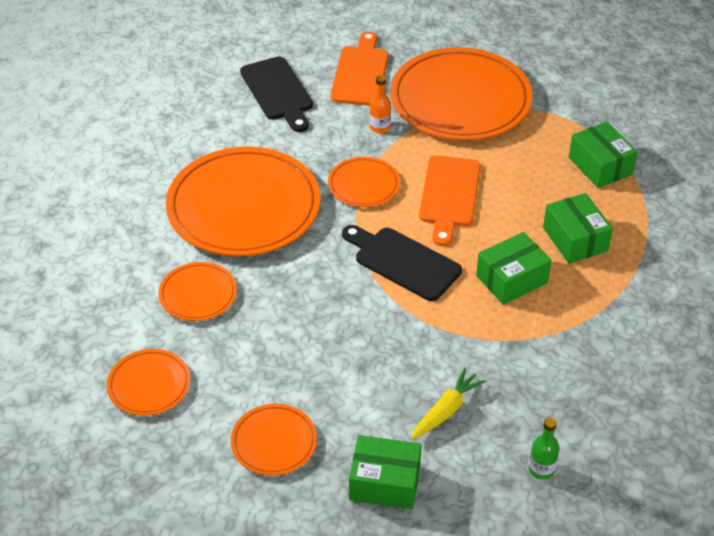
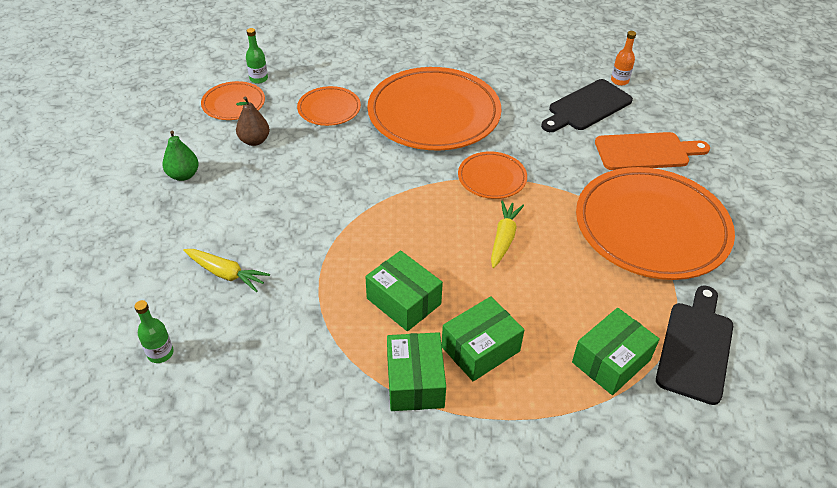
camera: 75 degrees right, 0 degrees up
(105, 355) = (258, 79): none -> green bottle
(233, 370) = (254, 141): none -> brown pear
(274, 442) = (183, 175): orange plate -> green pear
(380, 127) = (576, 176): orange bottle -> orange bottle (619, 81)
(385, 482) = (144, 245): green box -> green box (415, 382)
(403, 262) = (402, 219): black cutting board -> black cutting board (695, 347)
(449, 195) = (504, 238): orange cutting board -> yellow carrot

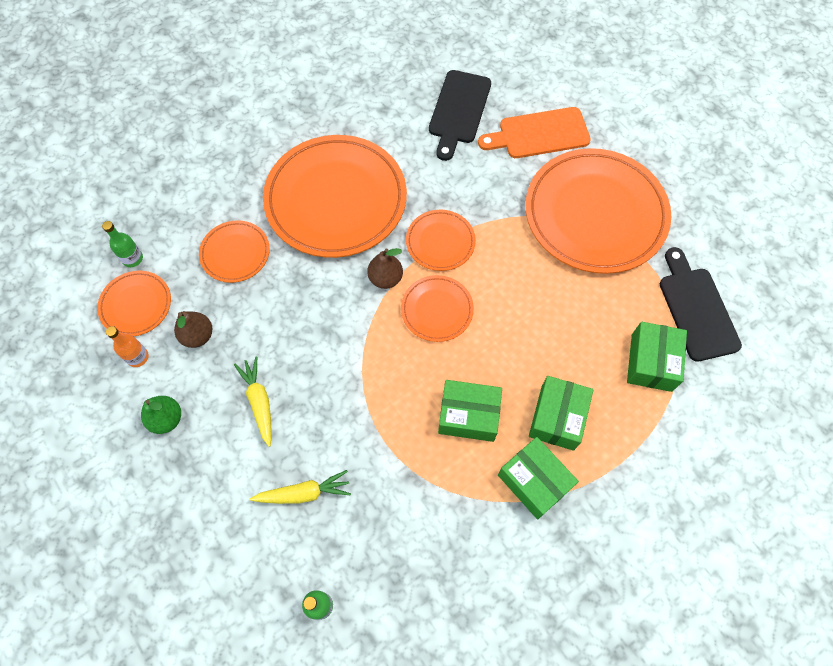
camera: 35 degrees left, 20 degrees up
(424, 178) = (385, 278): none -> brown pear
(446, 218) = (437, 310): none -> orange plate
(504, 238) = (496, 300): yellow carrot -> yellow carrot (259, 402)
(619, 81) = (464, 62): orange bottle -> orange bottle (137, 357)
(646, 151) = (539, 134): orange cutting board -> orange cutting board turned 150 degrees counterclockwise

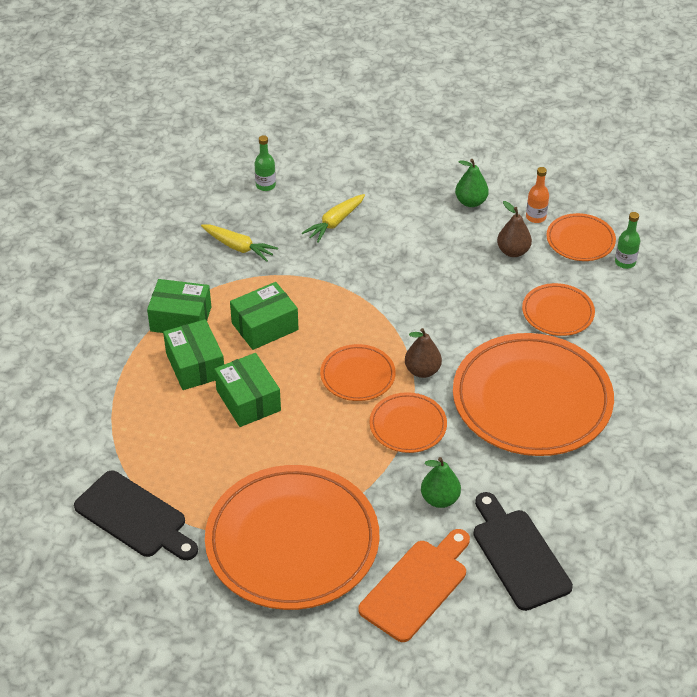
camera: 140 degrees right, 20 degrees down
(259, 402) = (422, 245): yellow carrot -> yellow carrot (238, 247)
(471, 176) = (440, 499): none -> green pear
(651, 362) = (146, 449): green box -> green box (248, 400)

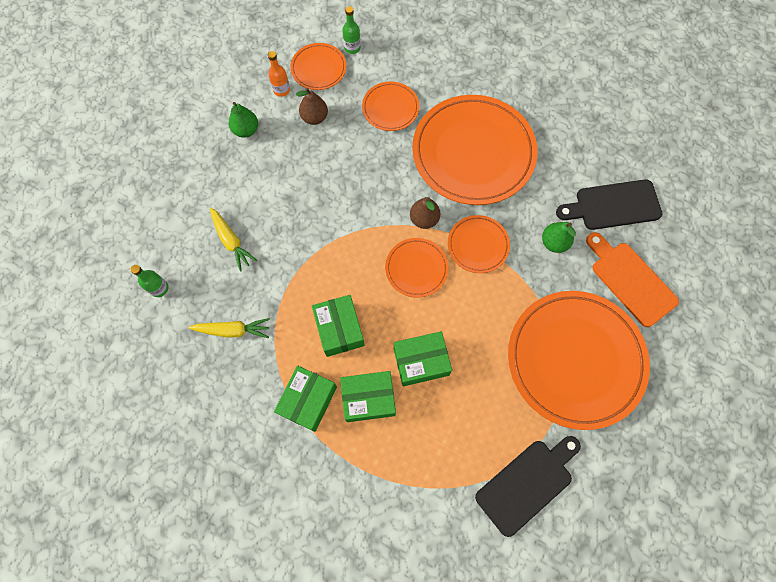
camera: 75 degrees left, 25 degrees up
(238, 247) = (233, 330): yellow carrot -> yellow carrot turned 45 degrees clockwise

